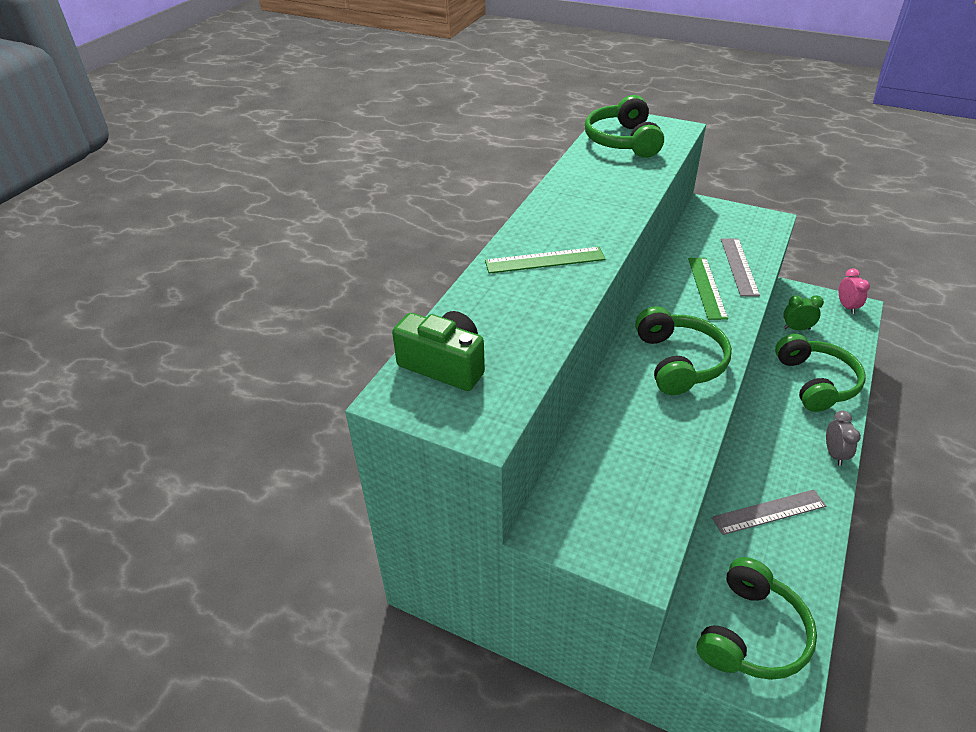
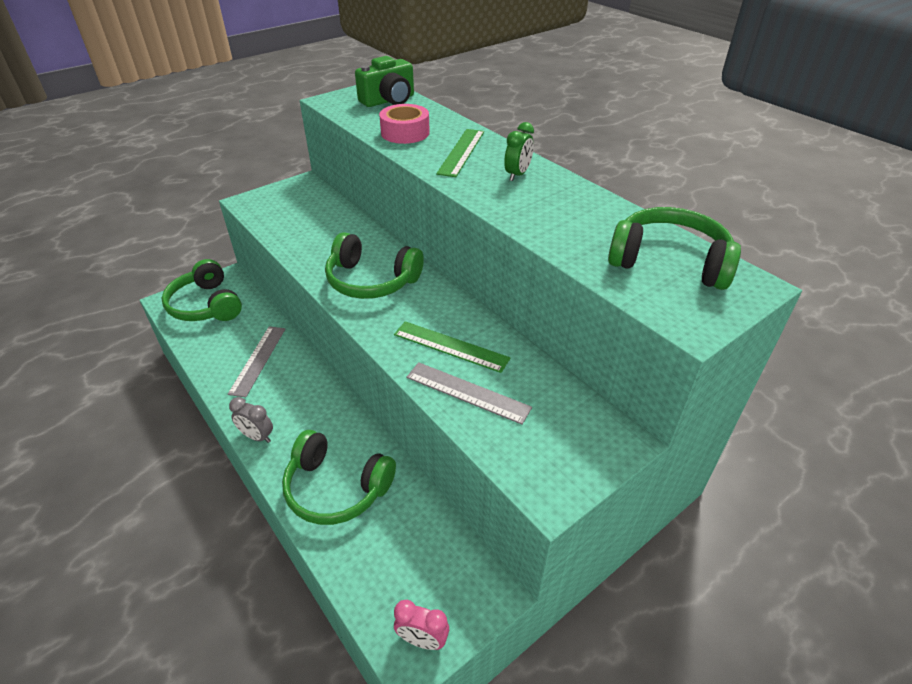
camera: 115 degrees right, 0 degrees up
(532, 313) = (405, 133): none -> pink tape
(796, 328) = (422, 536): green clock -> green clock (517, 175)

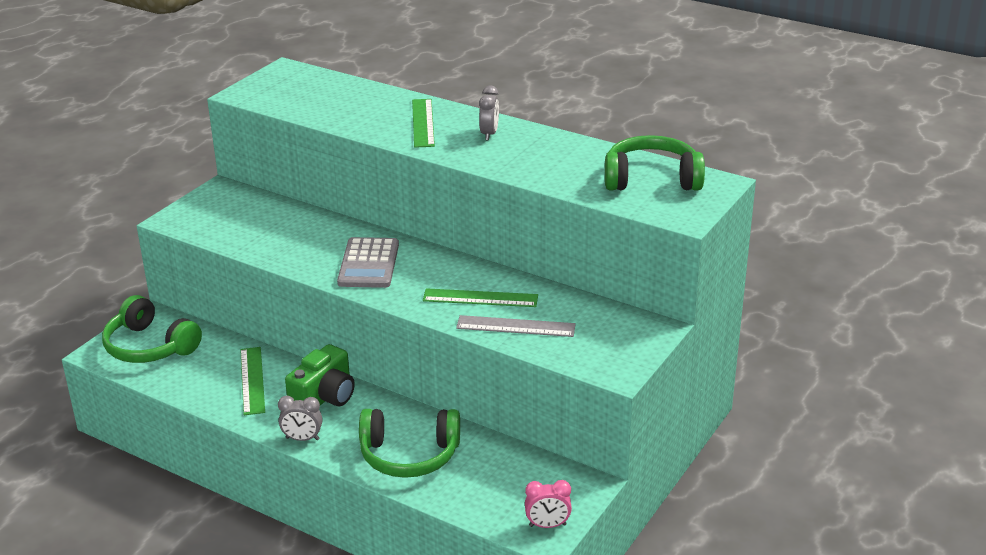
camera: 20 degrees left, 10 degrees down
(258, 360) = (252, 380): grey ruler -> green ruler
(371, 281) = (368, 264): green headphones -> grey calculator
(389, 100) = (308, 83): green camera -> green camera (324, 397)
(405, 133) = (353, 114): pink tape -> none
(517, 175) = (489, 134): green clock -> grey clock

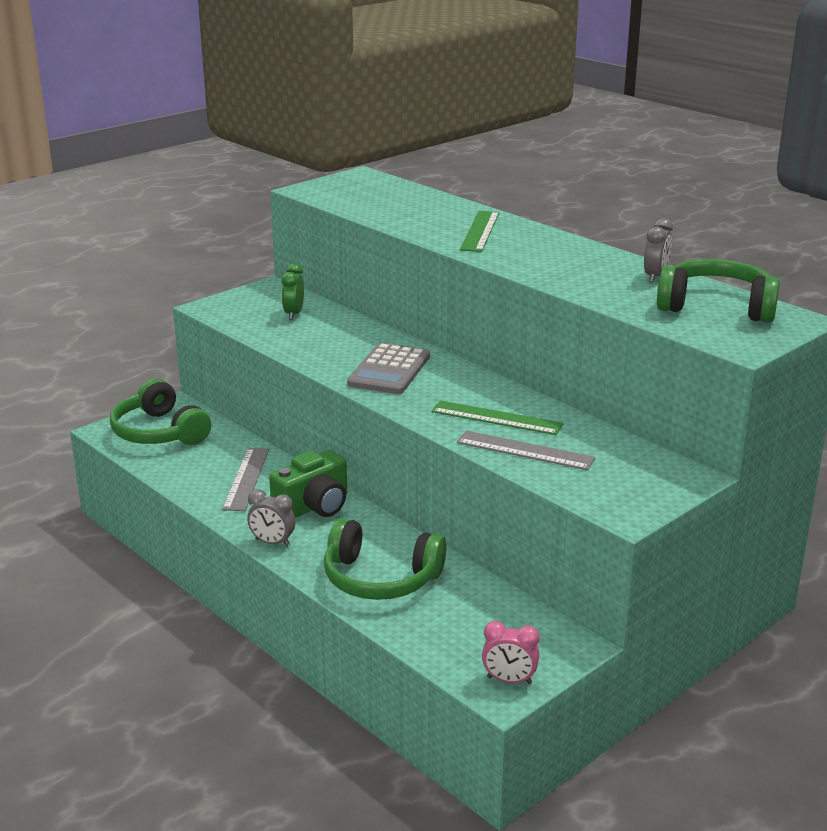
camera: 15 degrees right, 5 degrees down
(252, 380) = (246, 479): green ruler -> grey ruler
(256, 216) = (293, 314): none -> green clock
(489, 134) = (547, 248): grey clock -> grey clock (655, 277)

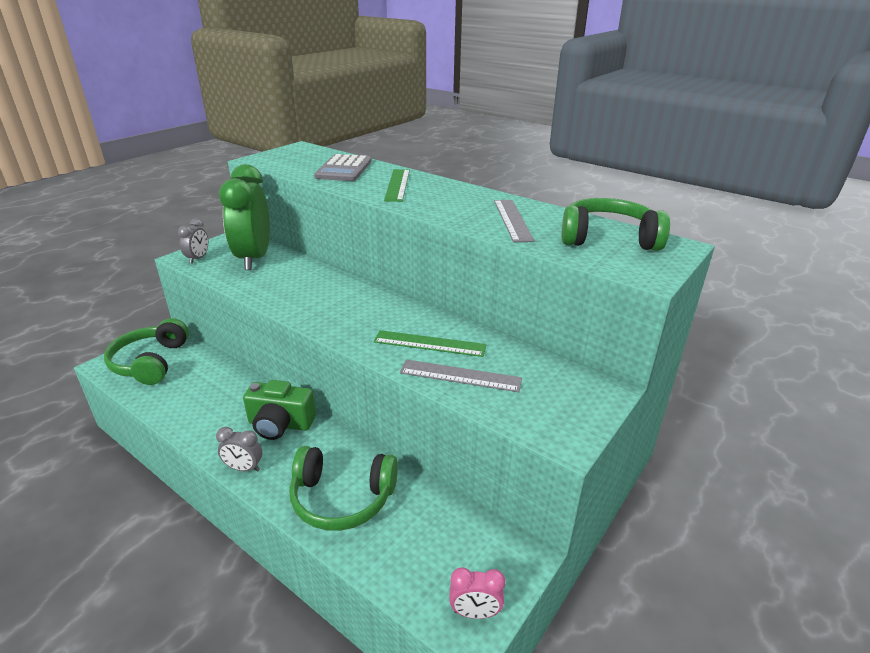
camera: 10 degrees left, 5 degrees up
(159, 432) = (150, 362): green headphones -> green headphones turned 45 degrees clockwise
(246, 479) = (222, 401): grey ruler -> grey ruler (512, 220)
(293, 314) = (254, 258): green clock -> green clock, size x2.27
(314, 506) = (280, 424): green camera -> green camera turned 60 degrees clockwise
(389, 370) = (334, 304): grey calculator -> grey calculator (344, 169)
(655, 277) = (547, 215): grey clock -> grey clock (198, 258)

